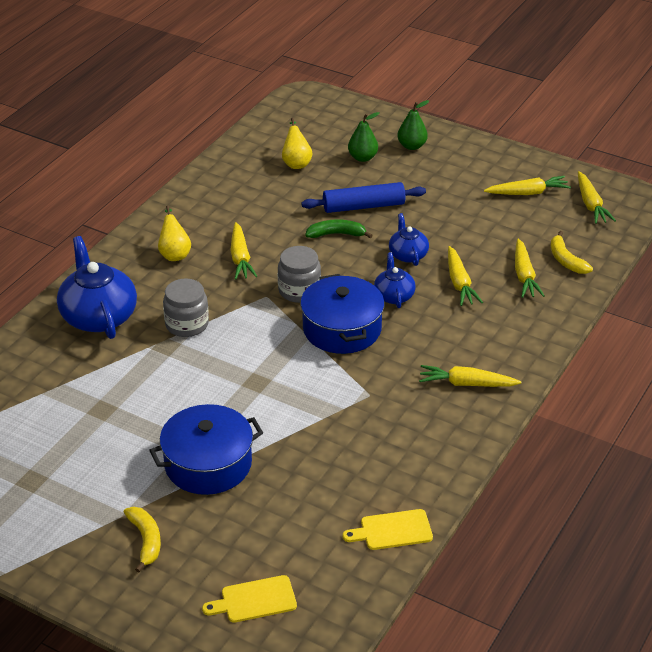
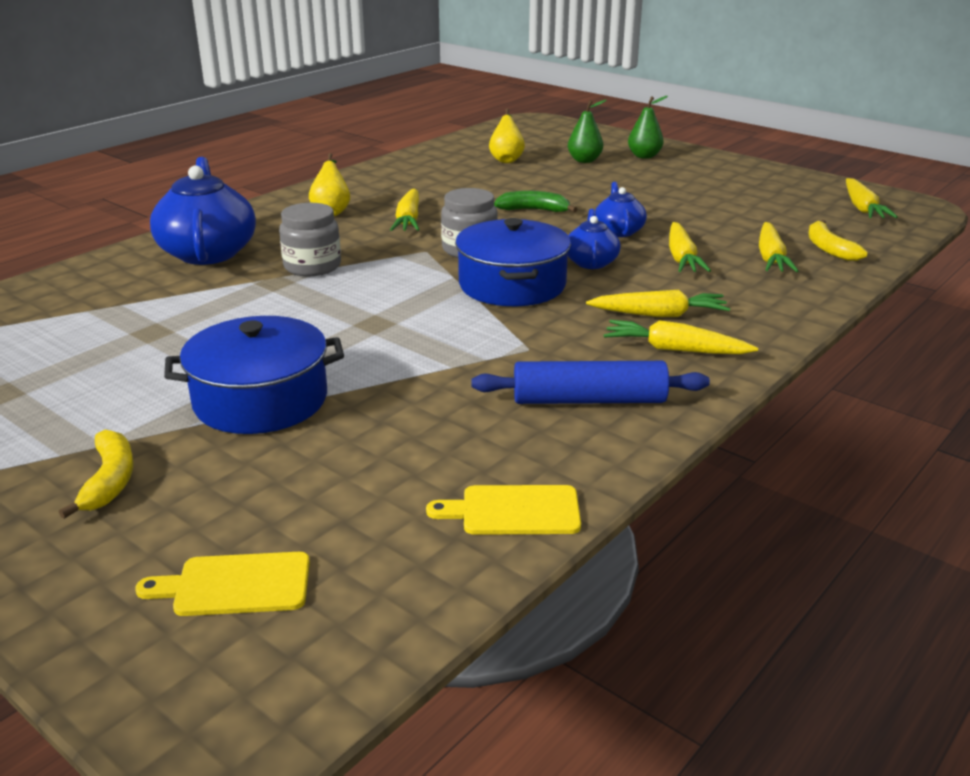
camera: 10 degrees right, 10 degrees down
(363, 206) = (574, 192): blue rolling pin -> blue rolling pin (589, 400)
(527, 193) = (780, 195): yellow carrot -> yellow carrot (659, 315)

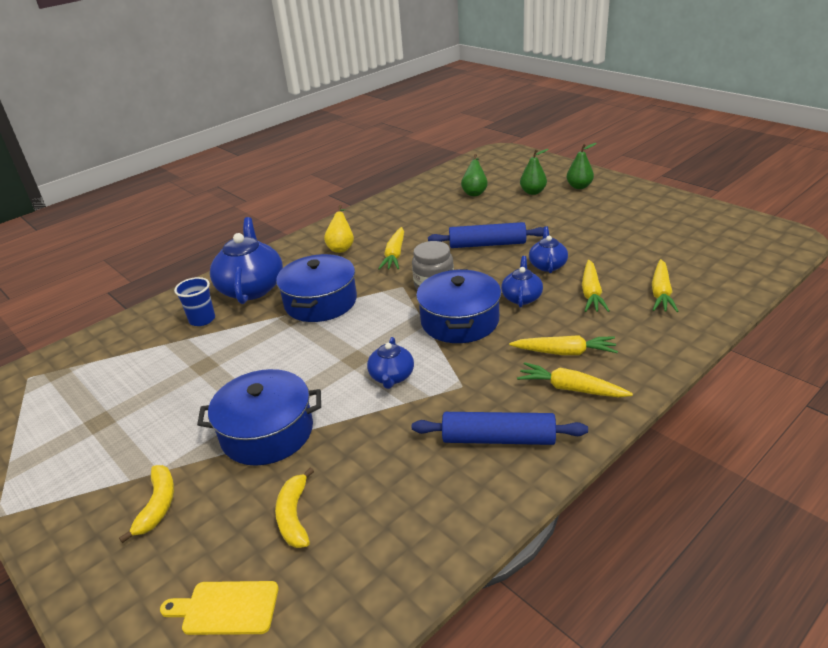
camera: 10 degrees right, 5 degrees up
(140, 285) = (202, 319): none -> blue cup
(312, 266) = (320, 302): grey jar -> blue pot
(429, 341) = (391, 377): none -> blue teapot
(506, 159) = (475, 192): yellow pear -> green pear
(514, 511) = (427, 547): yellow cutting board -> none
(534, 210) = (487, 244): green banana -> blue rolling pin
(829, 249) = (709, 283): yellow banana -> yellow banana (294, 516)
(862, 208) = (743, 239): yellow carrot -> none

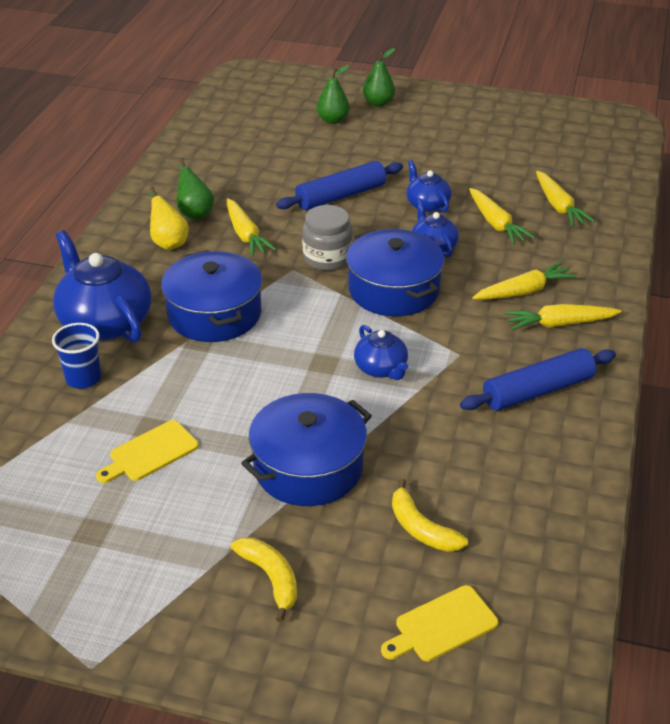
camera: 35 degrees left, 5 degrees up
(185, 382) = (150, 453): none -> yellow cutting board
(475, 192) = (264, 134): green pear -> green pear (194, 212)

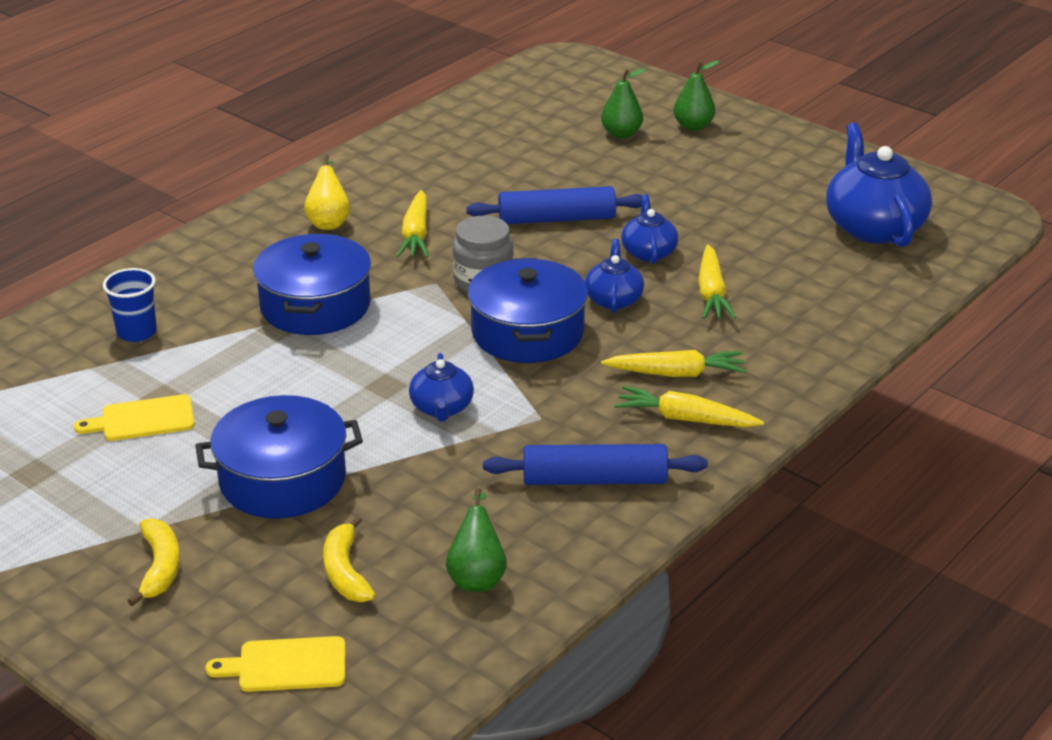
camera: 25 degrees right, 5 degrees down
(105, 322) = (200, 284): blue teapot -> blue teapot (873, 227)
(194, 212) = (381, 198): green pear -> green pear (477, 577)
(558, 206) = (808, 292): yellow carrot -> none

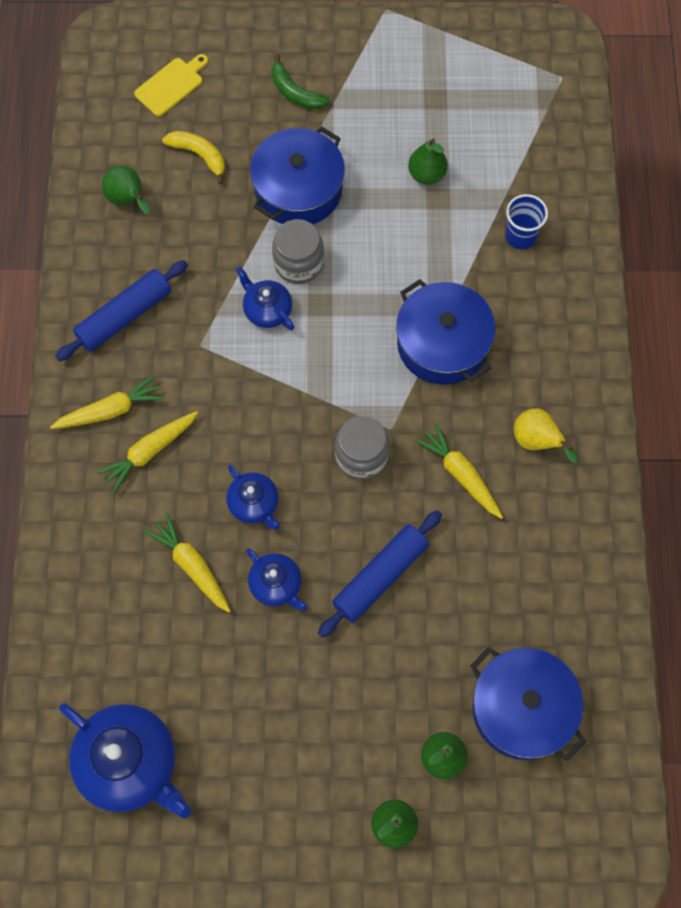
camera: 140 degrees right, 35 degrees up
(143, 419) = (426, 174): yellow cutting board -> green pear
(160, 567) = (295, 92): yellow banana -> green banana
(364, 424) = (298, 263): none -> grey jar
(527, 332) = (280, 422): blue pot -> blue pot (522, 708)

